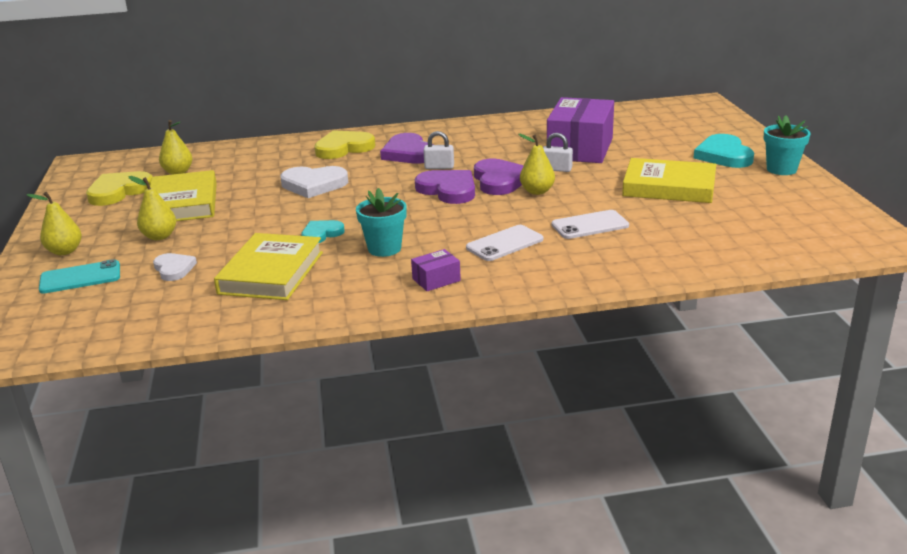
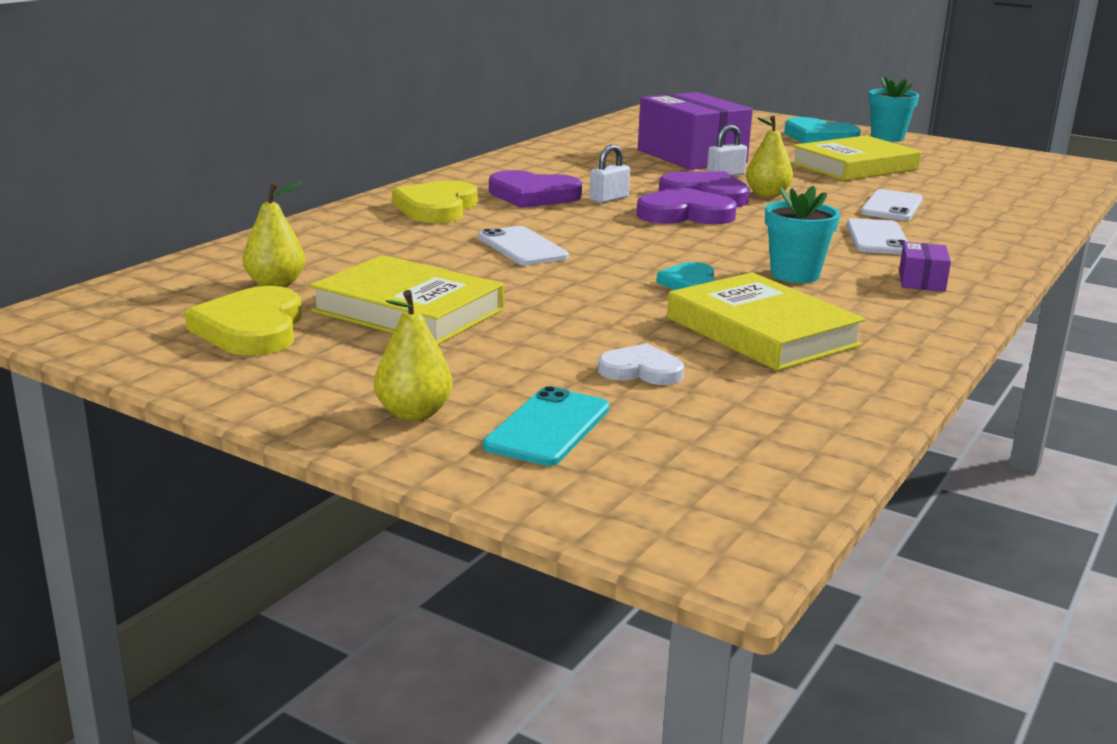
camera: 50 degrees left, 5 degrees down
(159, 236) = (501, 350): yellow pear -> none
(314, 185) = (522, 247): white heart -> white phone

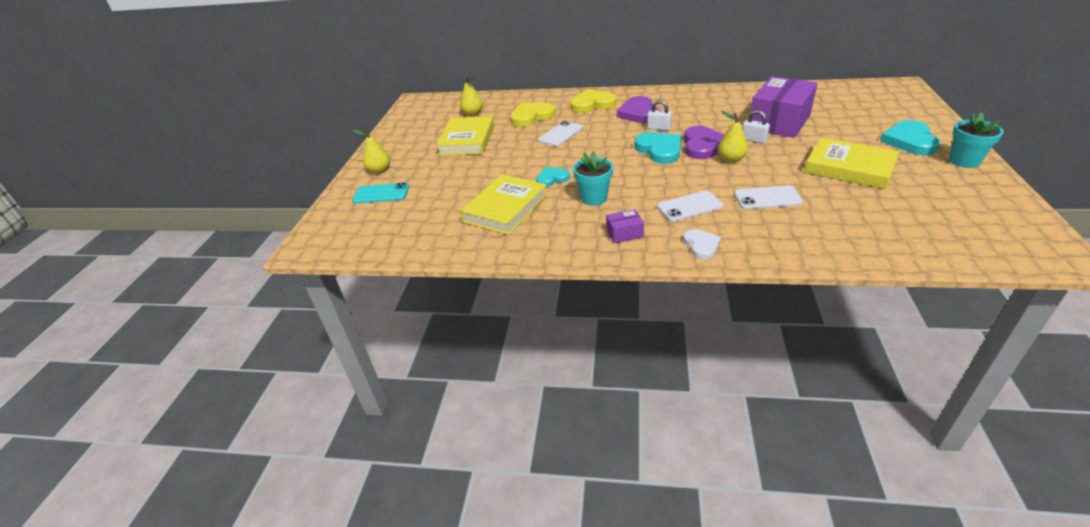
camera: 70 degrees right, 15 degrees up
(252, 329) = (430, 126): yellow heart -> yellow heart (531, 117)
(641, 370) = (442, 195): white heart -> white heart (701, 245)
(684, 214) = (659, 150): purple heart -> turquoise heart

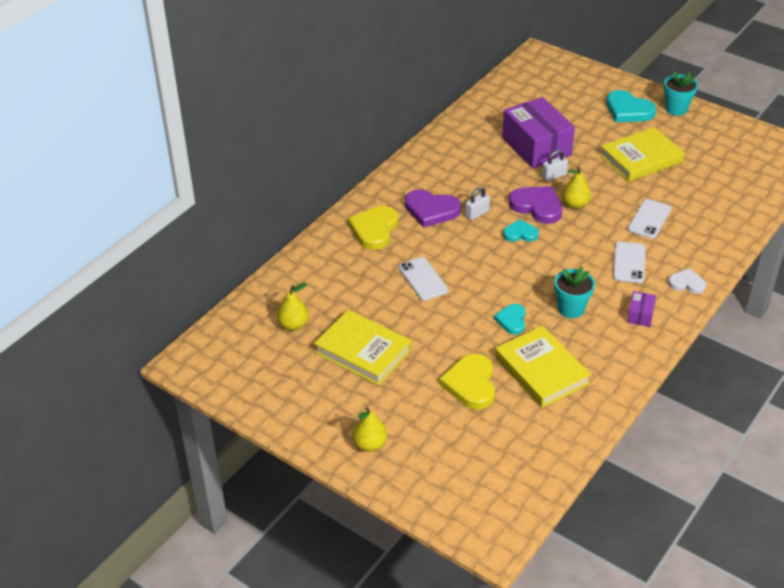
camera: 65 degrees left, 5 degrees up
(381, 194) = (429, 455): turquoise phone -> none
(531, 117) = (356, 283): yellow heart -> yellow heart (471, 384)
(659, 150) = (520, 233): turquoise heart -> turquoise heart, size x0.60

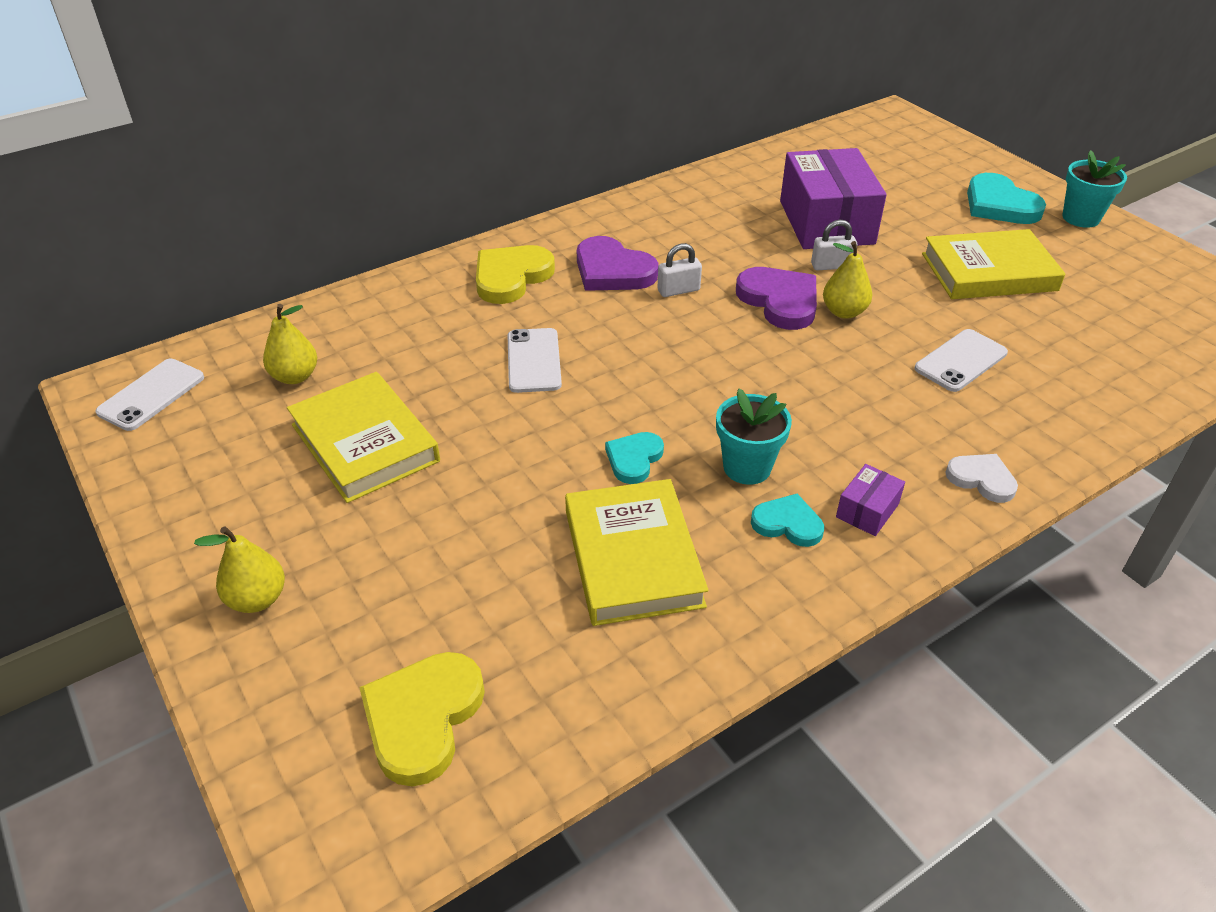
camera: 20 degrees right, 0 degrees up
(471, 384) = (496, 545): yellow heart -> yellow heart (423, 718)
(520, 233) = (729, 332): turquoise heart -> turquoise heart (787, 523)
(629, 262) = (891, 419): white phone -> white phone (151, 395)

